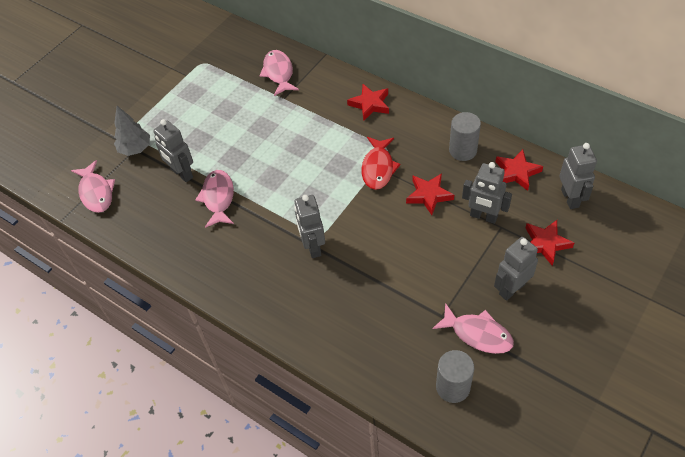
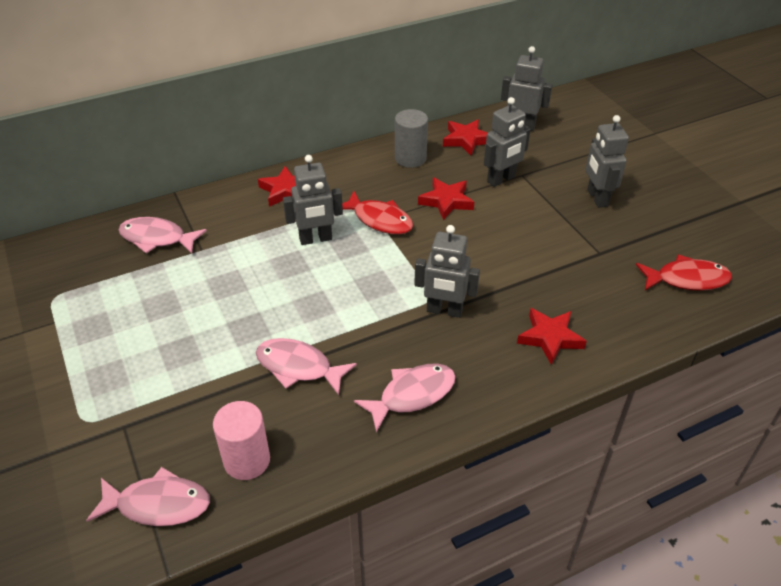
camera: 65 degrees left, 10 degrees down
(135, 149) = (124, 426): grey tree -> none
(141, 212) = (247, 460): none -> pink cylinder
(182, 174) = (222, 389): grey robot -> grey robot (316, 239)
(453, 387) = (687, 279): grey cylinder -> red fish
(478, 334) = (635, 239): pink fish -> pink fish (412, 395)
(545, 243) = (560, 159): red star -> red star (550, 338)

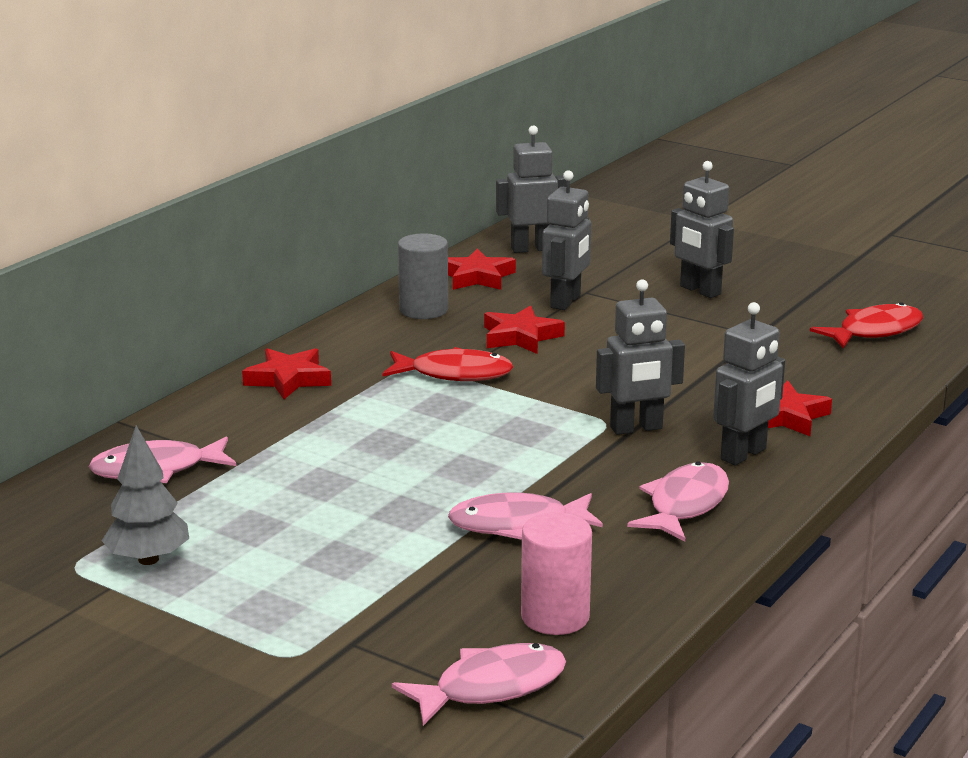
camera: 30 degrees left, 20 degrees down
(90, 308) = (148, 559): none -> grey tree
(316, 239) = (391, 412): grey robot -> grey robot (744, 454)

